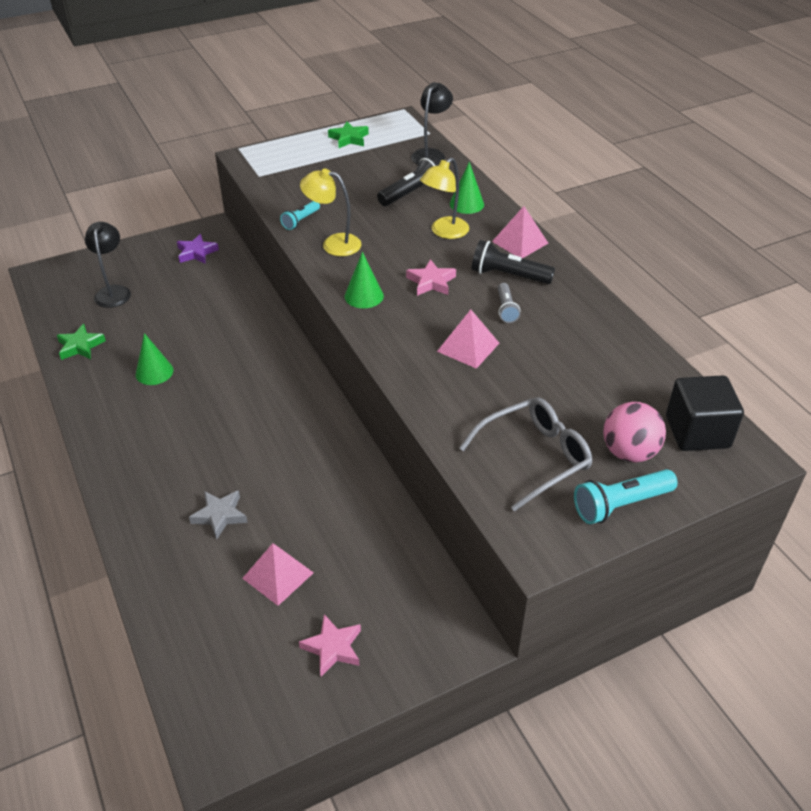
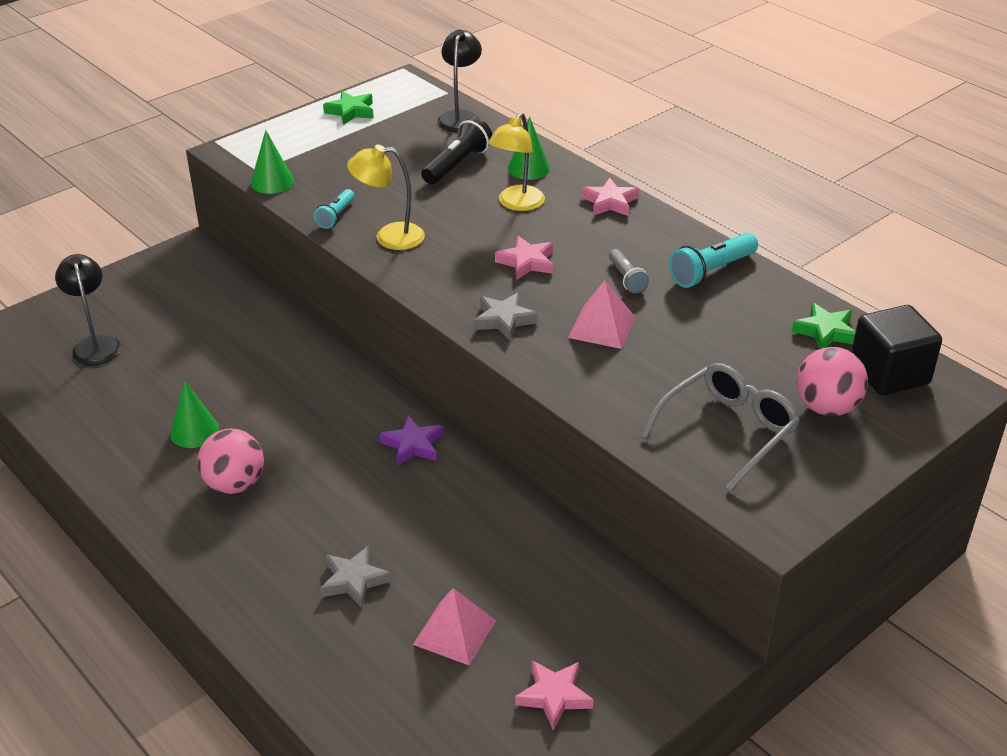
camera: 15 degrees left, 5 degrees down
(80, 346) = (81, 417): green star -> green star (825, 332)
(165, 419) = (234, 484): none -> pink ball
(196, 253) = (185, 280): purple star -> purple star (413, 445)
(364, 296) = (454, 290): green cone -> green cone (272, 182)
(392, 327) = (504, 320): none -> grey star
(508, 275) = (612, 241): black flashlight -> none
(520, 242) = (610, 202): pink pyramid -> pink star
(620, 504) = (840, 462): turquoise flashlight -> turquoise flashlight (711, 271)

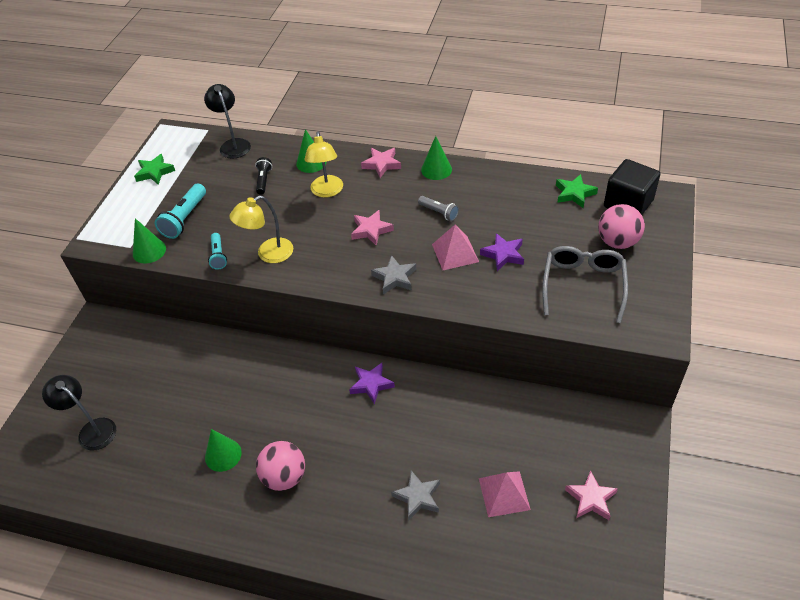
camera: 30 degrees left, 10 degrees up
(457, 165) = (263, 180): black flashlight -> black flashlight, size x0.62
(659, 355) = (503, 254): none -> purple star
(671, 234) = (436, 169): none -> green cone
(711, 271) = (480, 184): turquoise flashlight -> turquoise flashlight (185, 218)

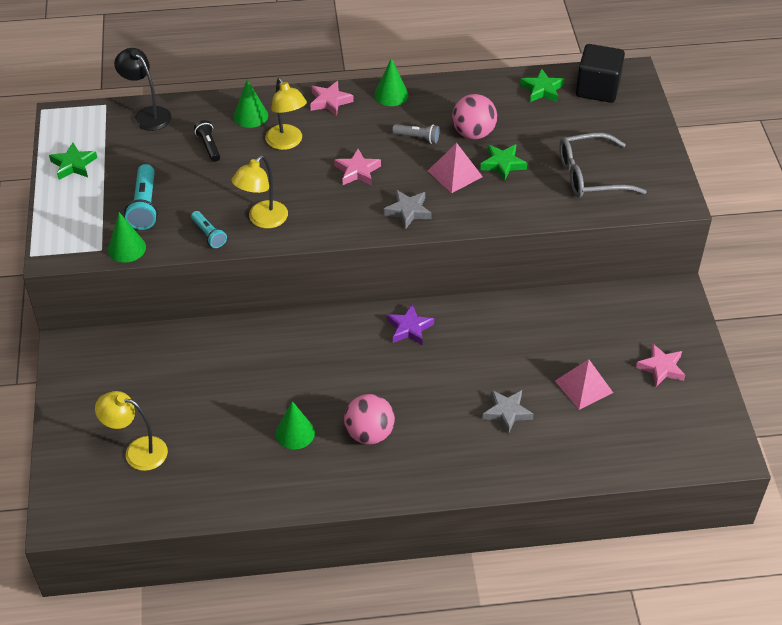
camera: 25 degrees left, 0 degrees up
(92, 430) = (137, 451): black lamp -> yellow lamp
(503, 254) = (503, 164): purple star -> green star
(583, 286) = (591, 175): grey glasses -> grey glasses turned 90 degrees counterclockwise
(617, 242) = (604, 127): pink ball -> pink ball (473, 133)

